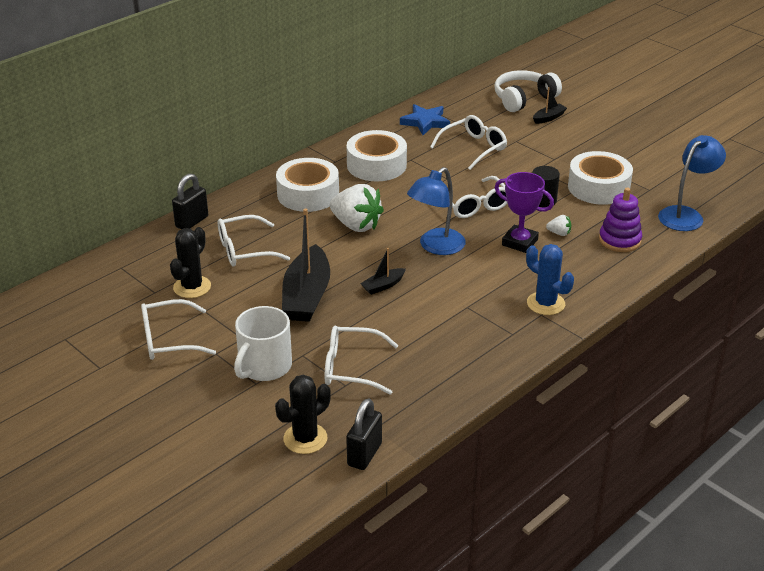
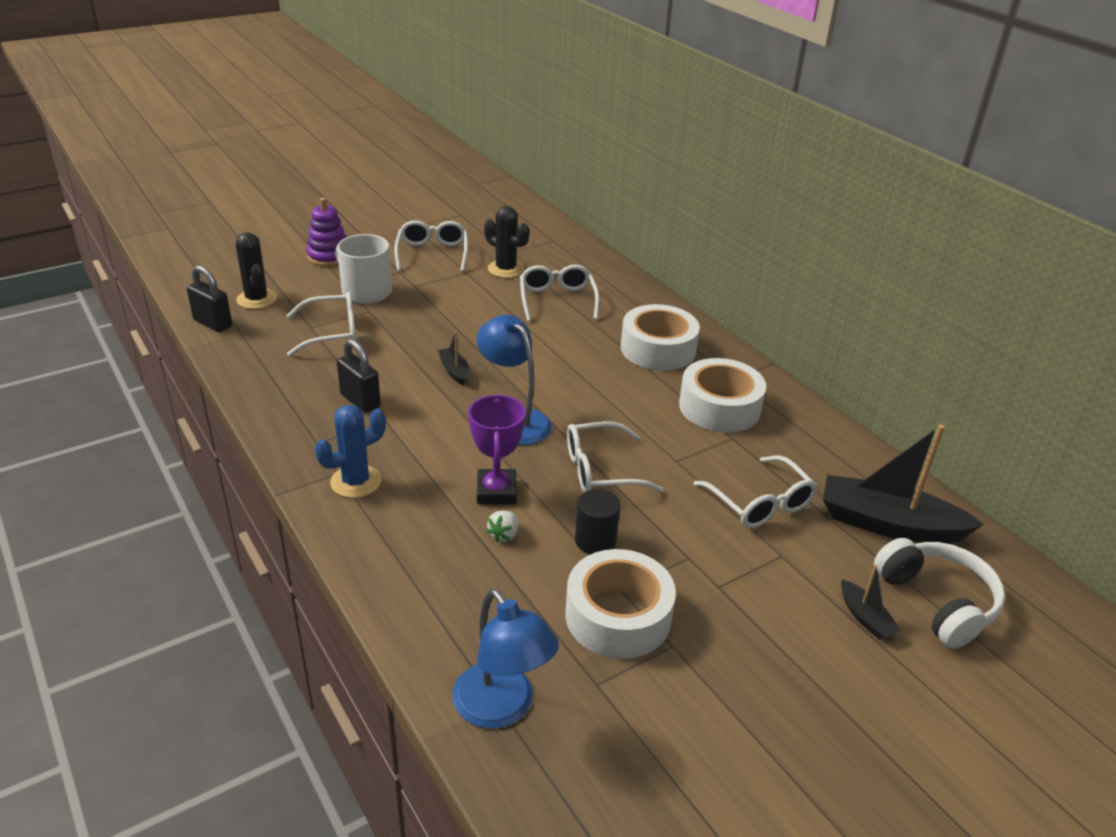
camera: 100 degrees right, 0 degrees up
(192, 222) = (620, 278): black padlock -> black padlock (360, 401)
(307, 296) = (460, 324): black boat -> black boat (888, 524)
(351, 368) = (332, 333): white glasses -> white glasses turned 60 degrees clockwise
(356, 225) = (581, 371): white strawberry -> none
(425, 122) = (843, 470): blue star -> none
(519, 242) = (496, 491): purple trophy -> purple trophy turned 45 degrees counterclockwise
(619, 240) = (461, 595): purple stacking toy -> purple stacking toy (329, 256)

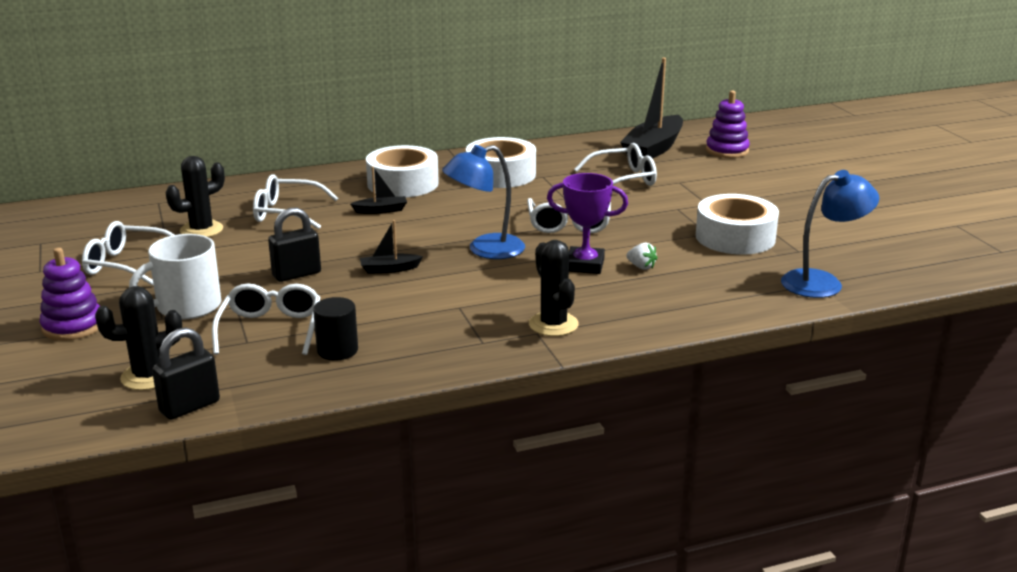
camera: 75 degrees left, 10 degrees down
(356, 482) = (553, 324): blue cactus -> black cactus
(360, 401) = (418, 317): black padlock -> black padlock (296, 274)
(595, 541) = (654, 235): black cylinder -> black cylinder (337, 350)
(865, 618) = (740, 170): black boat -> black boat (381, 210)
(937, 602) = (727, 151): white headphones -> purple stacking toy

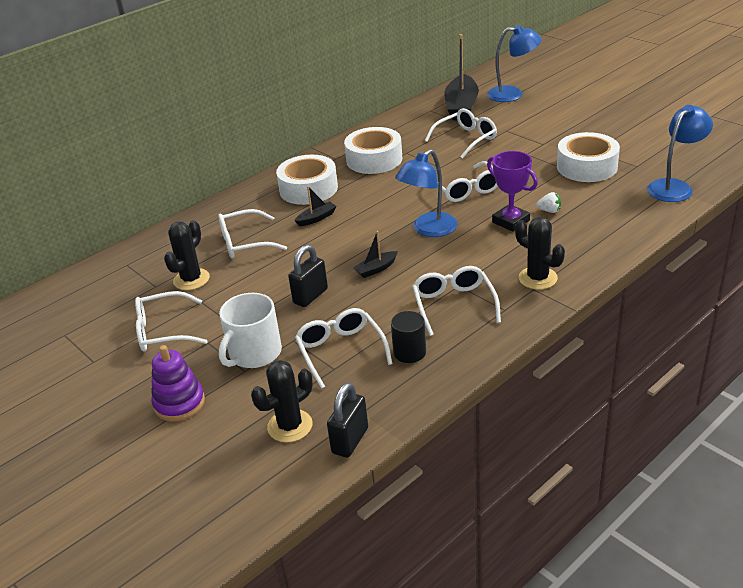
camera: 20 degrees left, 10 degrees up
(433, 322) = (453, 304): none -> white glasses
(585, 265) = (510, 221): purple trophy -> purple trophy turned 60 degrees clockwise
(727, 151) = (513, 94): purple stacking toy -> blue lamp

